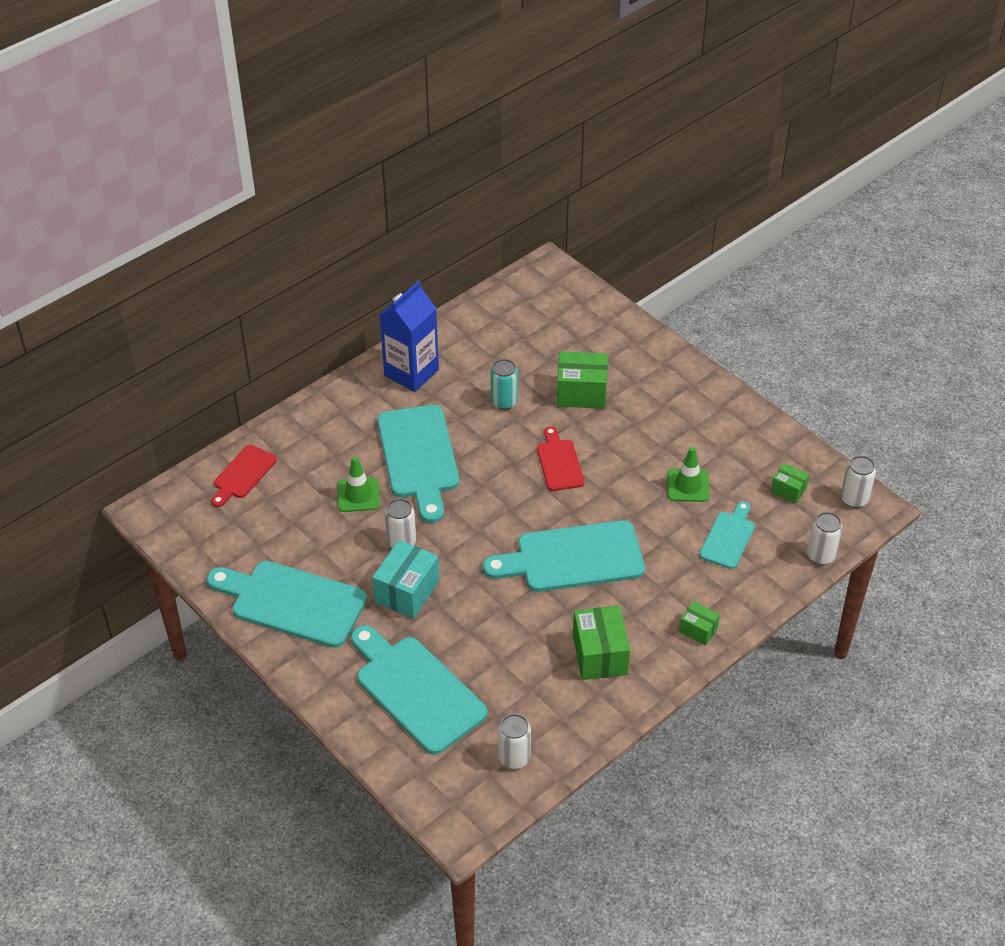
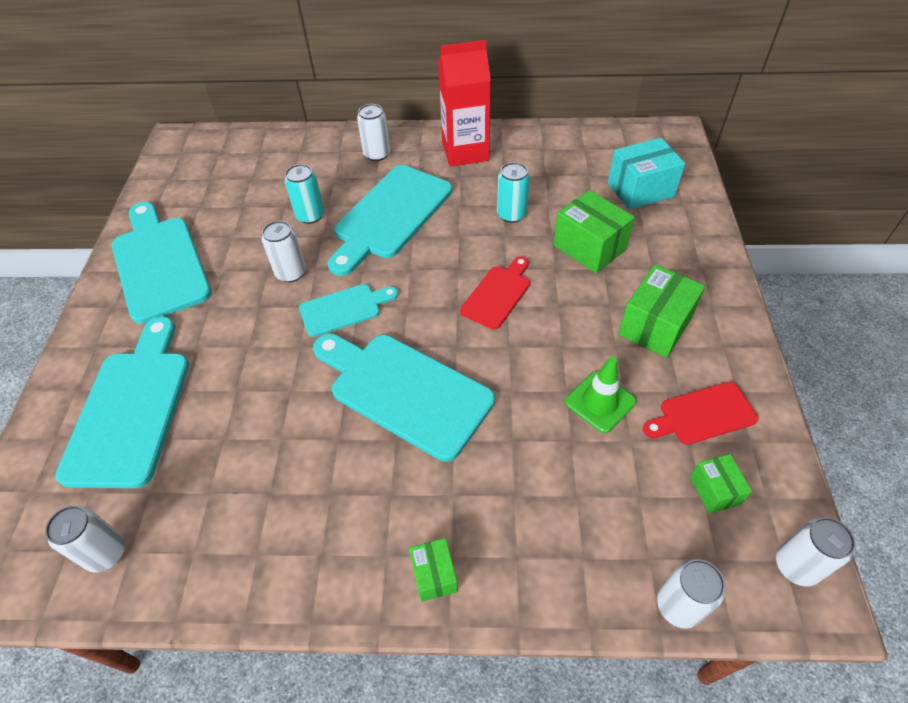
camera: 45 degrees right, 5 degrees up
(243, 474) = (259, 153): red cutting board -> red cutting board (703, 415)
(344, 416) = (377, 154): none -> white can
(358, 495) = (310, 215): green traffic cone -> turquoise can
(407, 591) = (240, 316): turquoise box -> turquoise box (640, 190)
(411, 373) = (465, 151): blue carton -> red carton
(600, 655) = (308, 513): green box -> green box (655, 326)
(728, 537) = (585, 492): turquoise cutting board -> turquoise cutting board (344, 309)

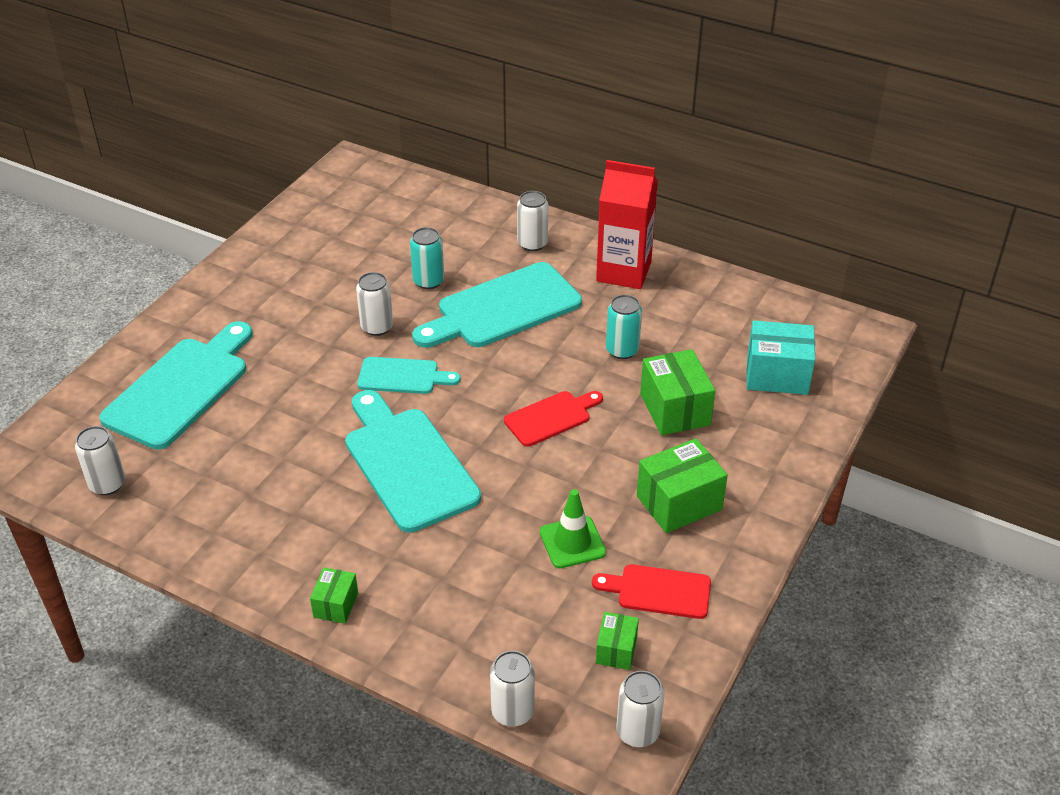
camera: 25 degrees right, 10 degrees down
(159, 264) = (269, 277): turquoise cutting board -> none

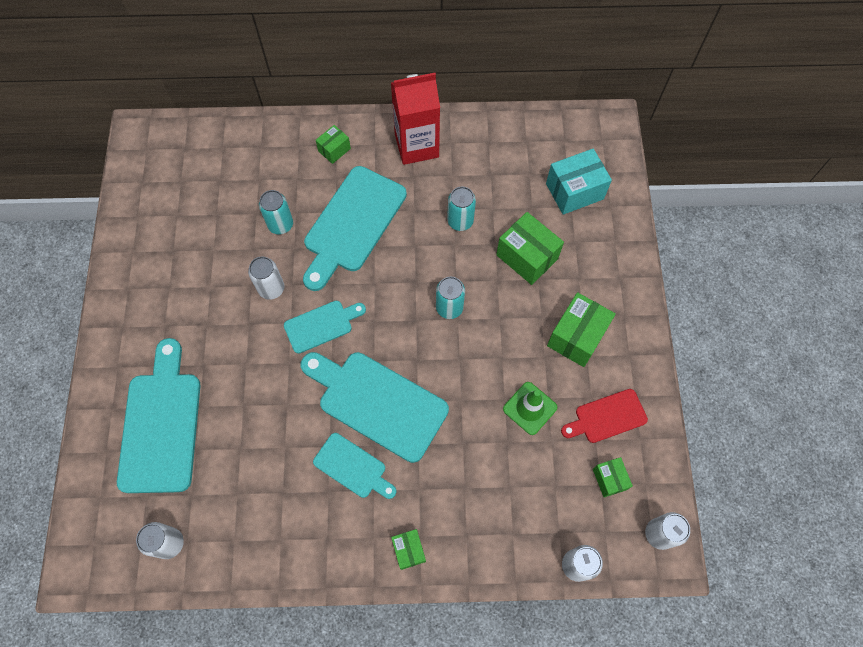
camera: 30 degrees left, 25 degrees up
(337, 506) = (353, 467): none -> turquoise cutting board
(532, 244) = (334, 150): white can -> green box
(551, 417) = (449, 308): red cutting board -> turquoise can

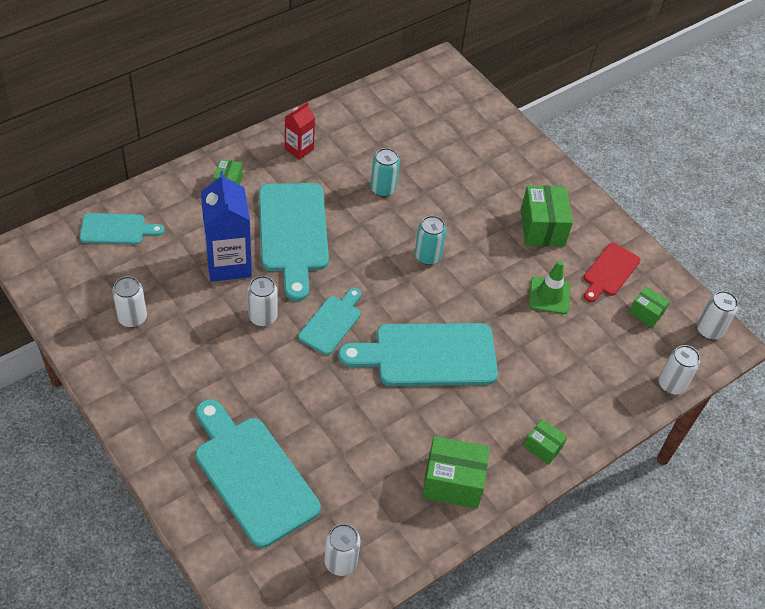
camera: 40 degrees left, 15 degrees down
(174, 233) = (132, 318): none -> white can
(280, 224) = (228, 263): turquoise can -> blue carton
(353, 467) = (448, 413): turquoise cutting board -> turquoise cutting board (116, 229)
(416, 146) = (299, 149): red carton -> red carton, size x0.55
(527, 257) = (458, 190): green box -> green box (452, 482)
(574, 191) = (455, 126): turquoise box -> none

